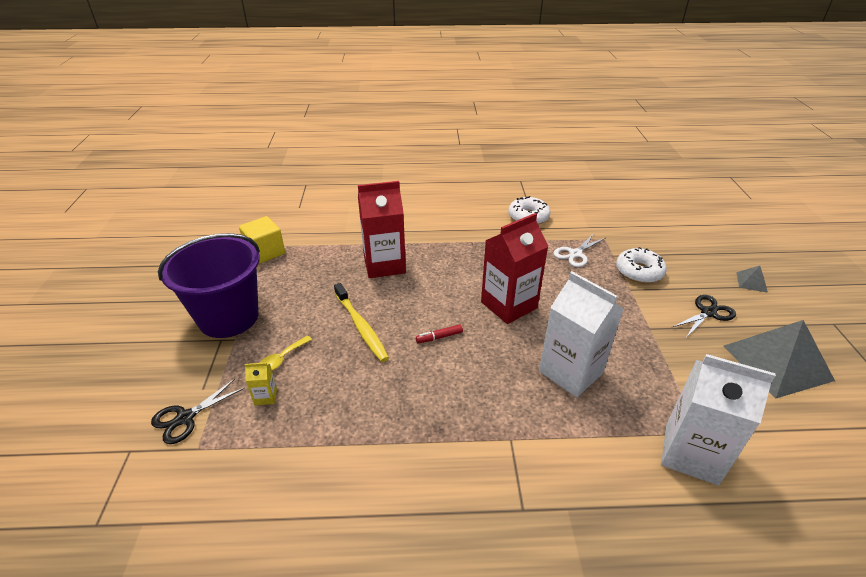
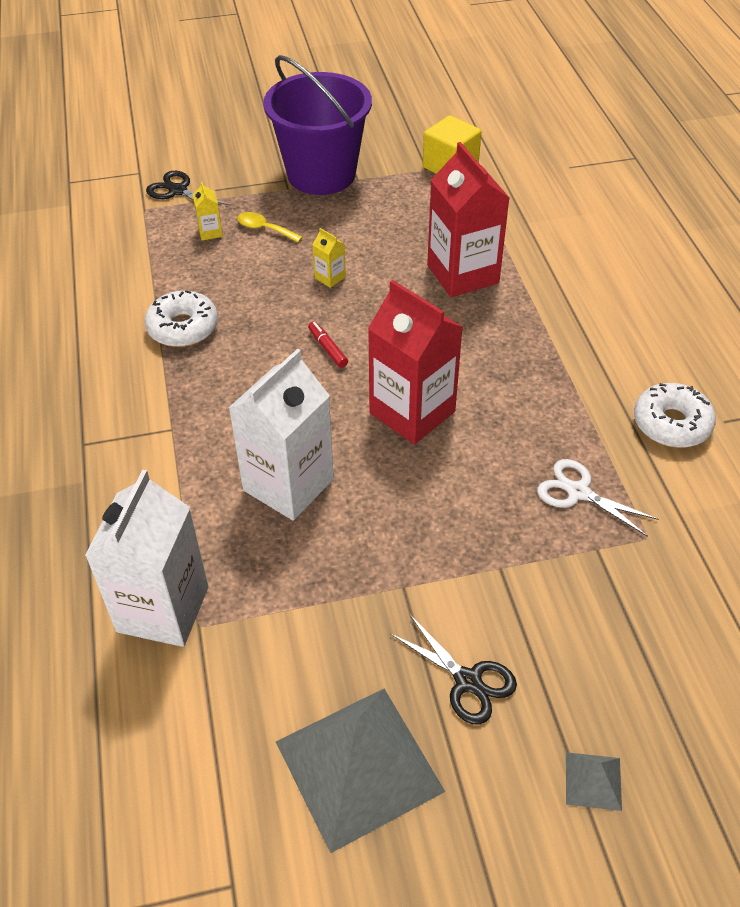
camera: 80 degrees right, 10 degrees up
(361, 327) = (330, 277): yellow toothbrush -> yellow carton
(639, 272) = (558, 585): white donut -> white donut (183, 327)

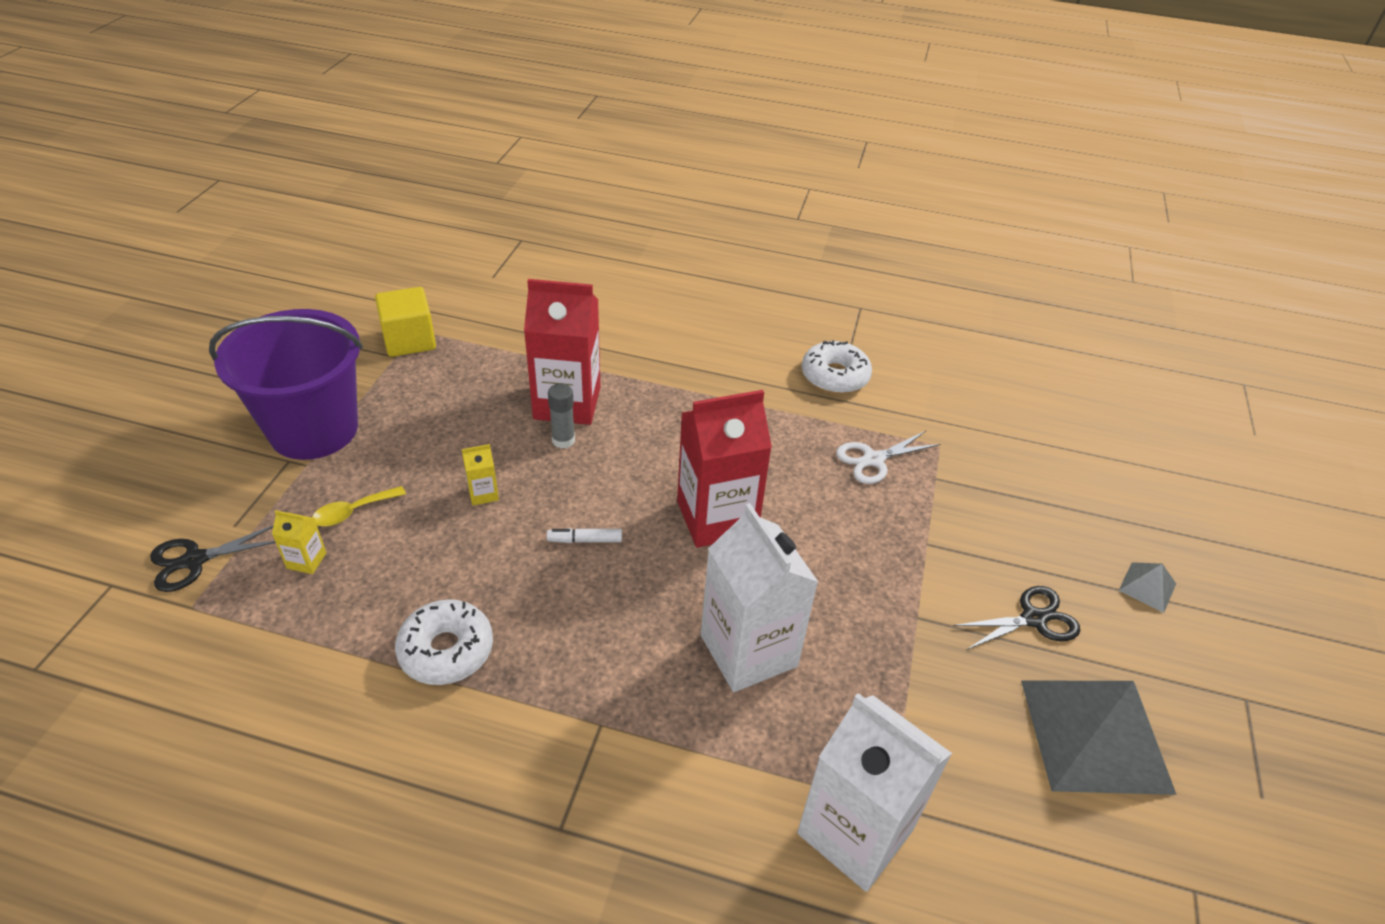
camera: 65 degrees left, 5 degrees down
(327, 348) = (585, 540): red marker -> white marker
(419, 291) = (563, 440): none -> grey glue stick

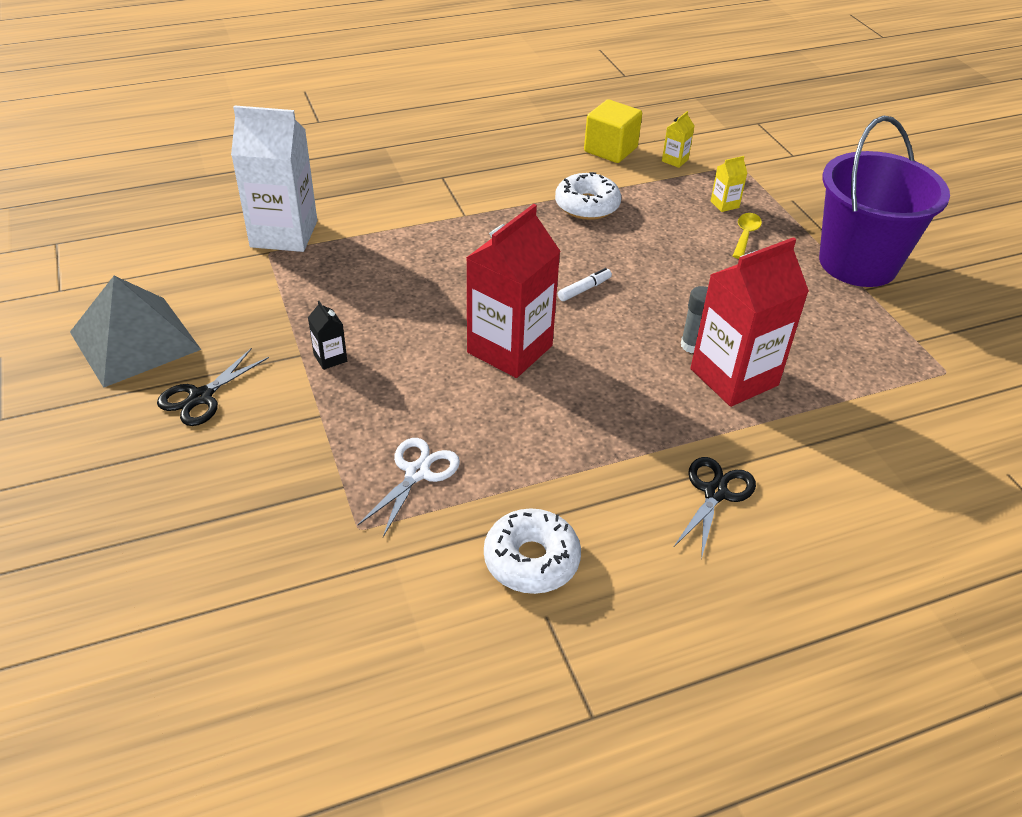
camera: 145 degrees right, 0 degrees up
(195, 560) = (777, 179): black scissors -> black scissors (715, 493)
(409, 340) = (935, 360): yellow cube -> yellow cube (610, 149)
(483, 493) = (688, 282): yellow carton -> yellow carton (675, 160)
(748, 651) = (410, 281): white carton -> none
(889, 597) = (330, 358): none -> black carton
(1147, 587) = (92, 477): grey pyramid -> none

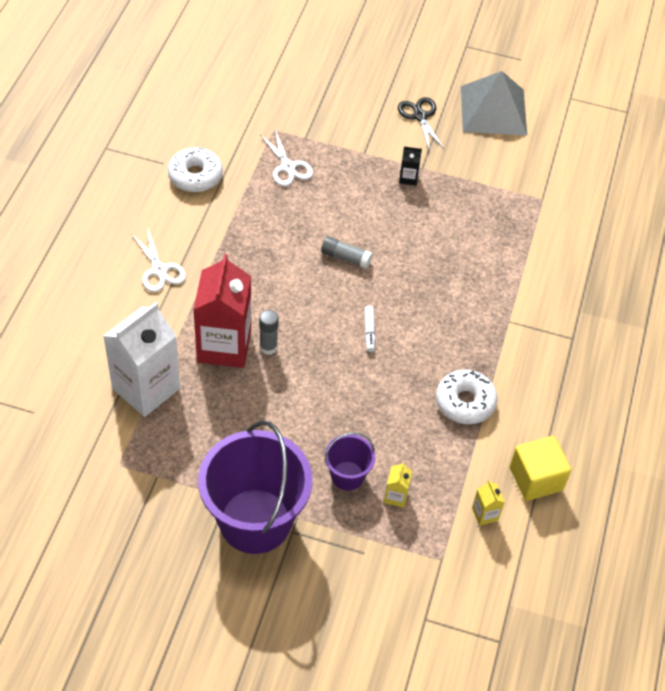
camera: 125 degrees right, 10 degrees up
(284, 234) = (558, 215): white carton -> white carton (146, 388)
(509, 349) = (346, 258): red carton -> grey glue stick
(715, 493) = (159, 270): black scissors -> white scissors
(745, 235) = (347, 476): yellow spoon -> purple bucket

